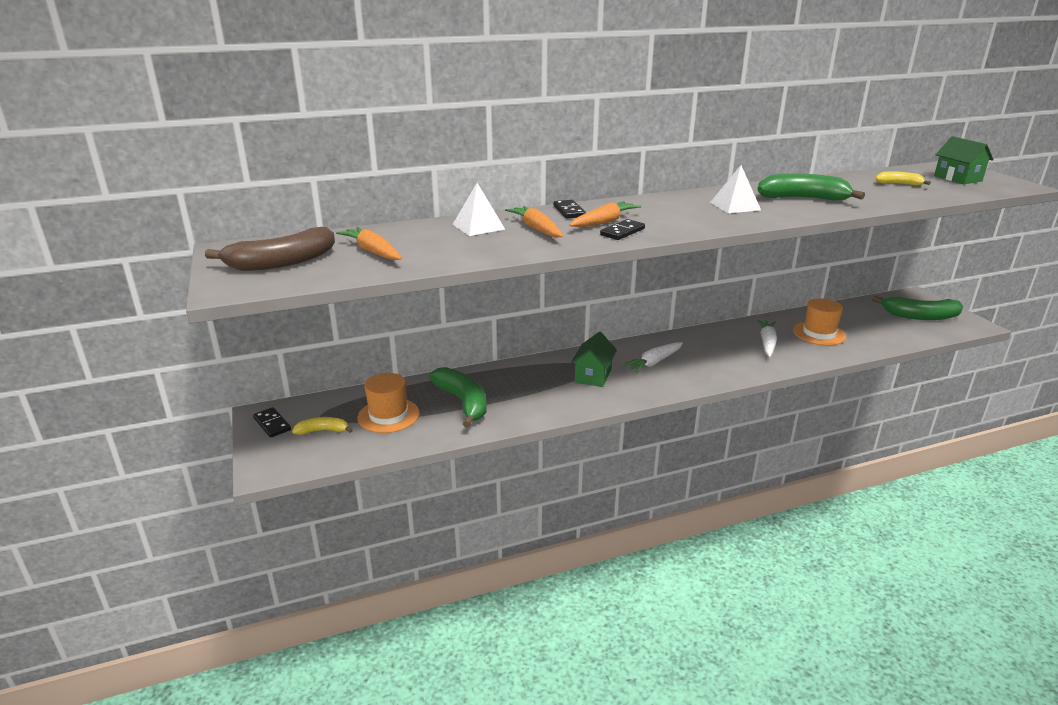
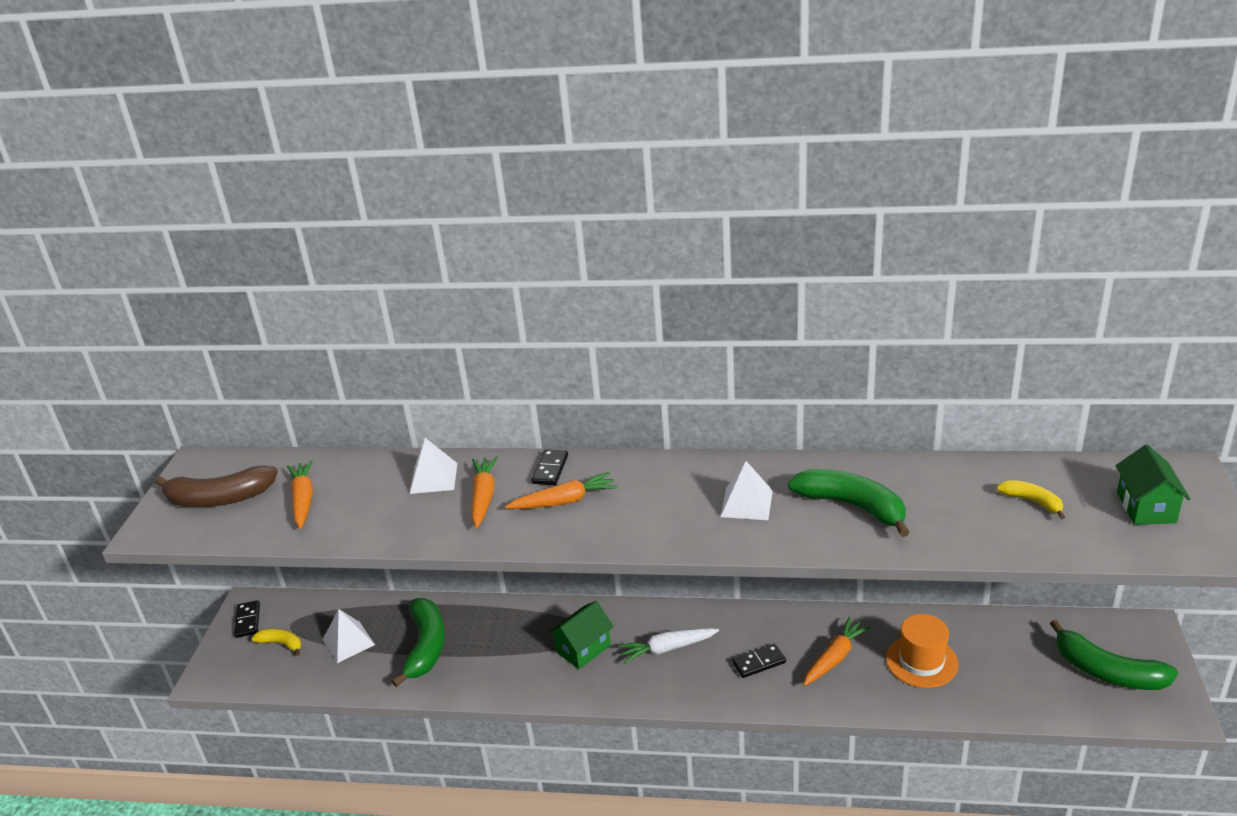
camera: 30 degrees right, 5 degrees up
(388, 415) = (348, 642): orange hat -> white pyramid
(622, 232) = (563, 526): black domino -> black domino (758, 663)
(767, 343) = (834, 658): white carrot -> orange carrot

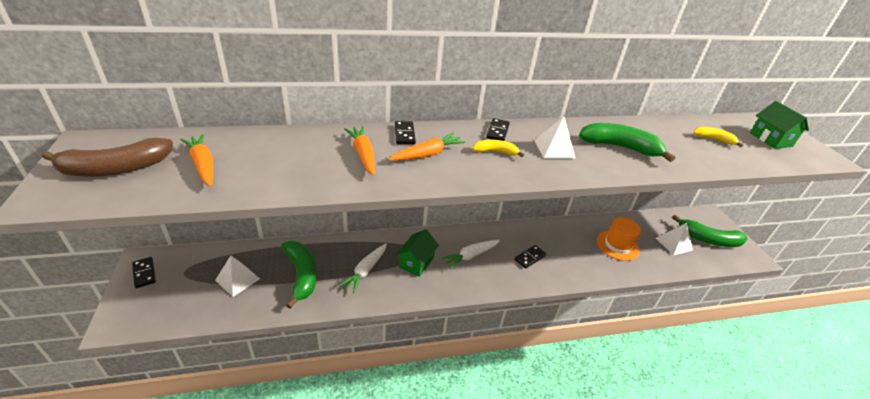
camera: 25 degrees left, 5 degrees up
(281, 644) = (179, 288): yellow banana -> yellow banana (495, 152)
(434, 478) = (315, 144): white pyramid -> white pyramid (674, 244)
(510, 651) = (365, 271): none -> white carrot
(681, 471) = (497, 131): none -> black domino
(834, 658) = (571, 249): orange carrot -> none

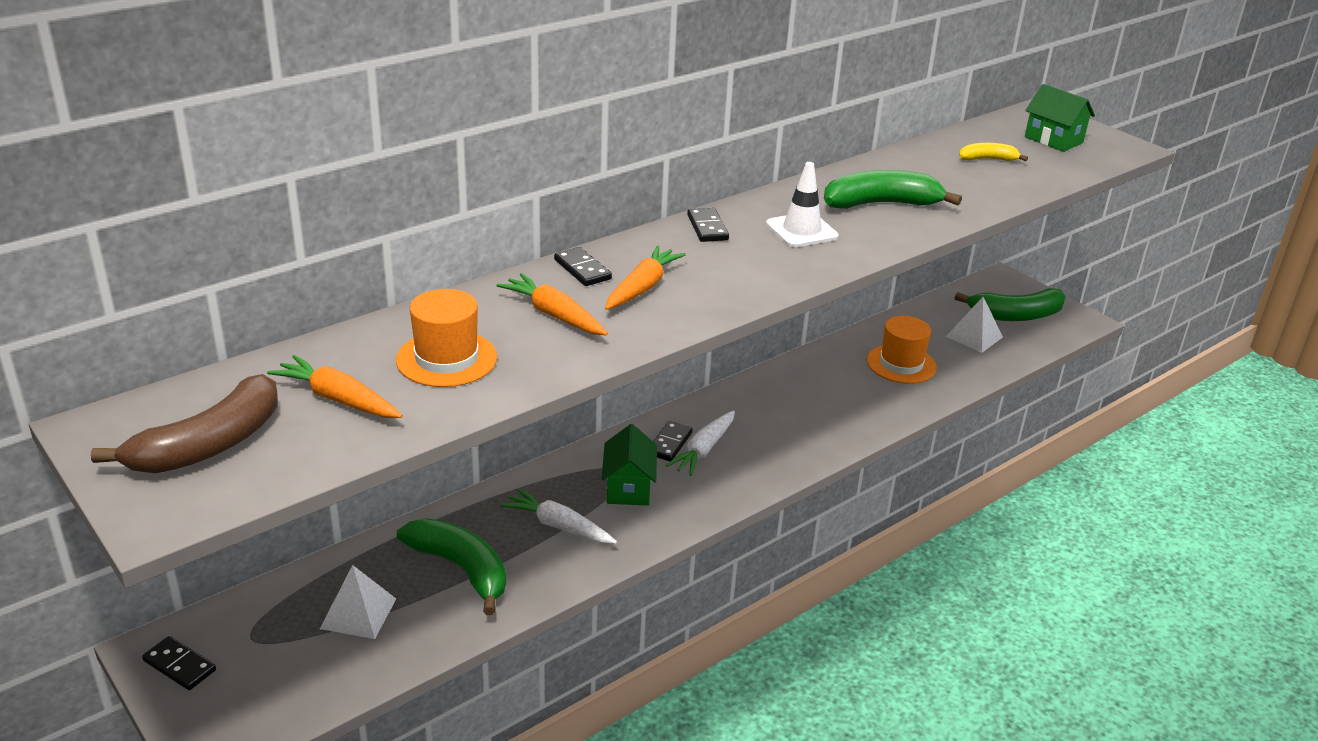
camera: 25 degrees left, 5 degrees down
(281, 161) = (446, 359): none -> orange hat
(365, 271) = (559, 526): white carrot -> white carrot turned 120 degrees clockwise
(495, 152) = (729, 257): yellow banana -> none
(530, 257) = (791, 423): black domino -> black domino (669, 443)
(554, 149) = (801, 230): white pyramid -> white traffic cone

